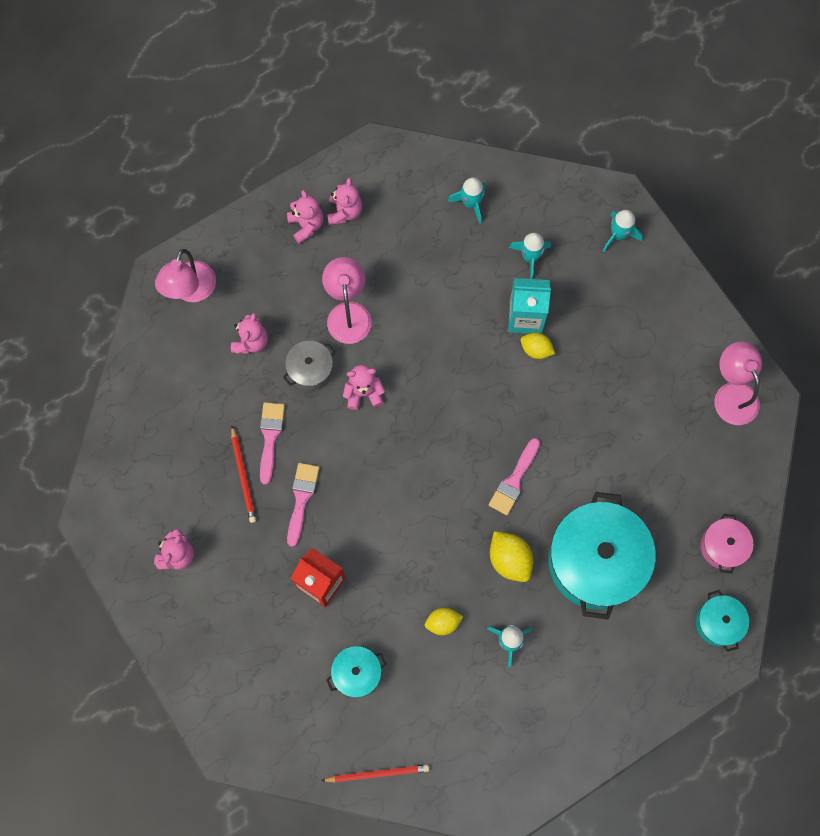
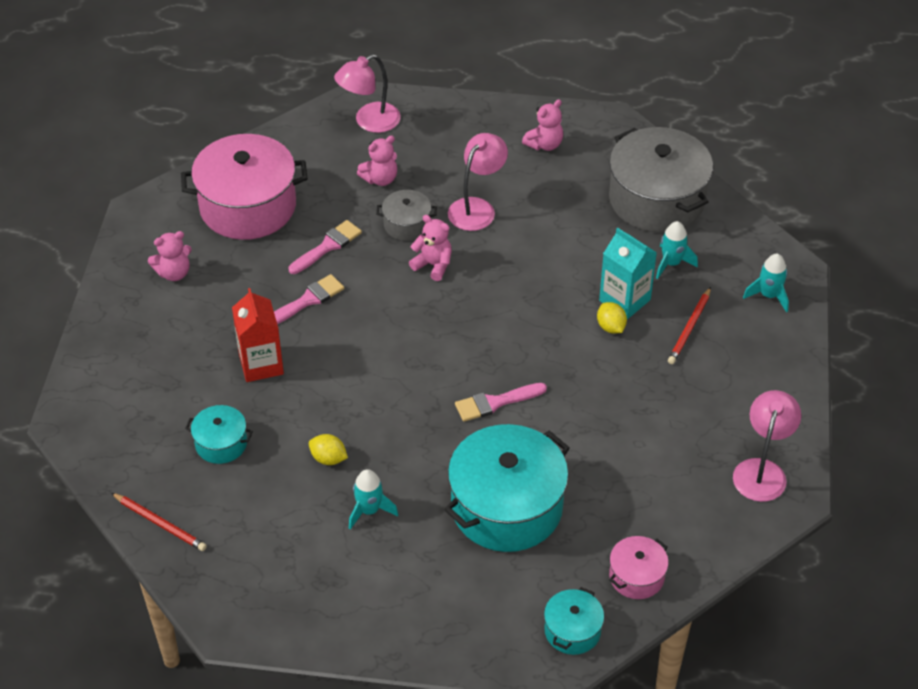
camera: 40 degrees right, 25 degrees down
(173, 447) = (248, 206): none -> pink pot
(243, 476) = (279, 257): red pencil -> red pencil (689, 328)
(306, 225) = (504, 135): pink teddy bear -> none
(471, 203) = (657, 199): turquoise rocket -> grey pot
(509, 559) = (432, 454): yellow lemon -> none

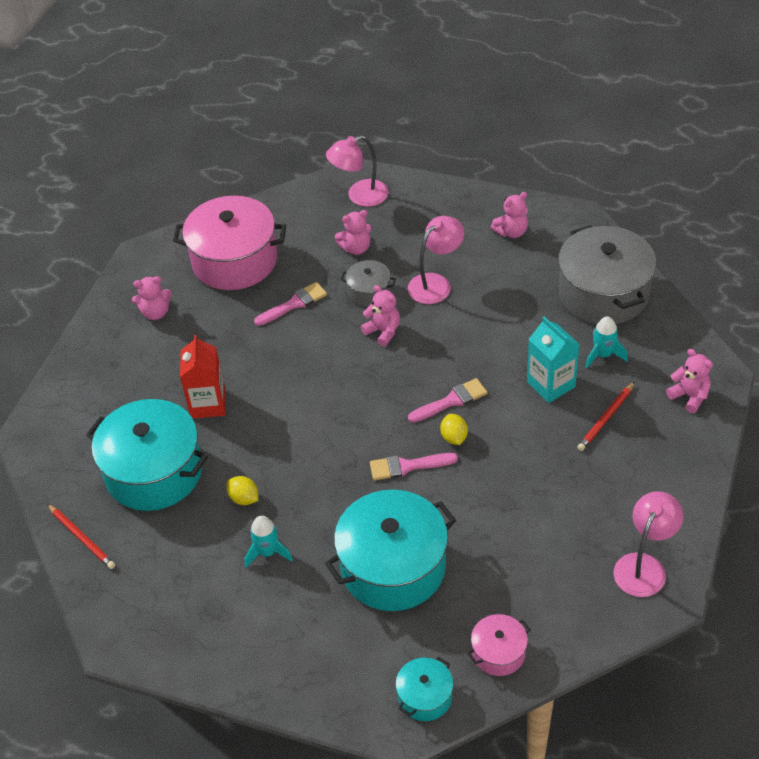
camera: 15 degrees right, 0 degrees up
(221, 443) = (154, 472): turquoise pot -> turquoise pot, size x2.08
(307, 300) = (264, 351): pink brush -> pink brush (451, 401)
(611, 327) = (531, 408): yellow lemon -> yellow lemon (454, 437)
(769, 295) = (689, 396): turquoise rocket -> pink teddy bear

